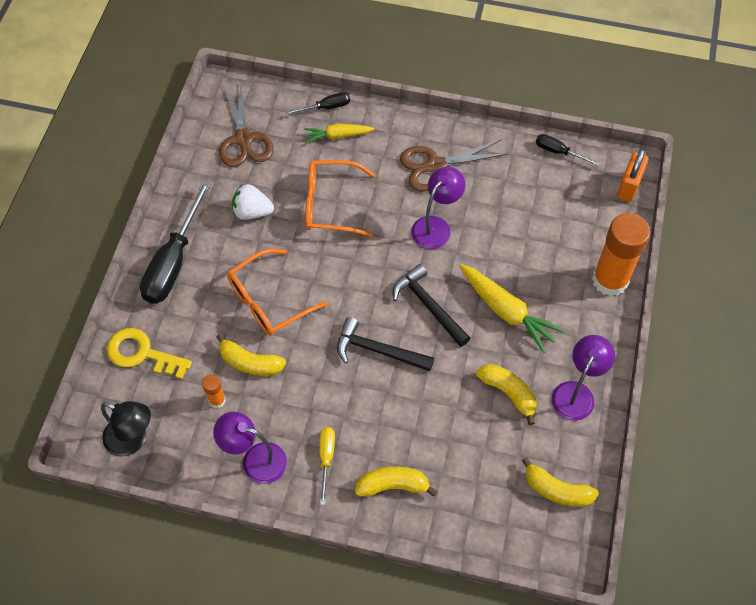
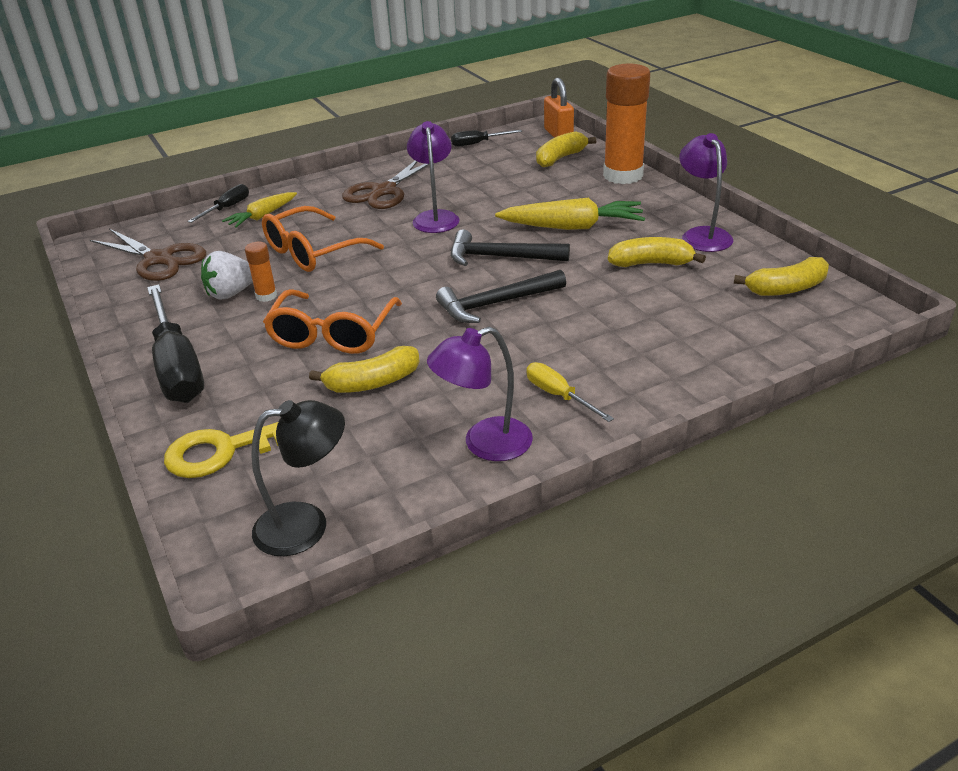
camera: 40 degrees left, 25 degrees down
(217, 400) = (373, 429): orange glue stick -> orange glue stick (266, 296)
(392, 485) = (651, 372): yellow banana -> yellow banana (560, 158)

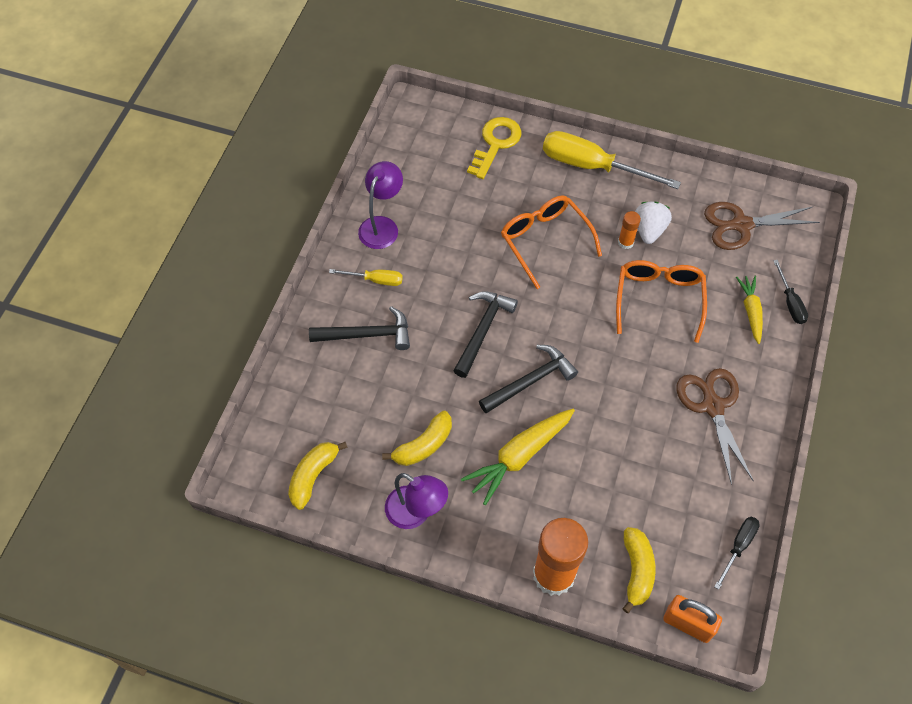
camera: 135 degrees right, 25 degrees up
(177, 366) = (592, 166): black screwdriver -> yellow screwdriver
(306, 525) = (413, 139): black lamp -> none
(373, 383) = (479, 224): yellow banana -> none
(435, 217) = (630, 398): purple lamp -> none
(623, 356) = (367, 334): none -> black hammer

